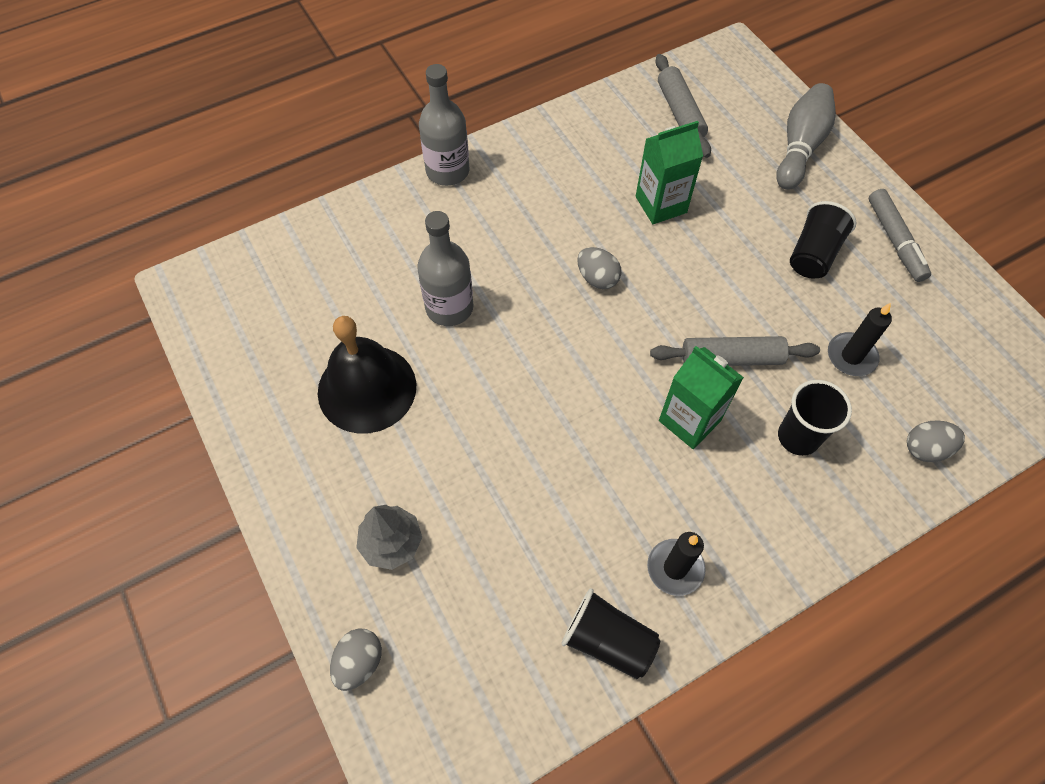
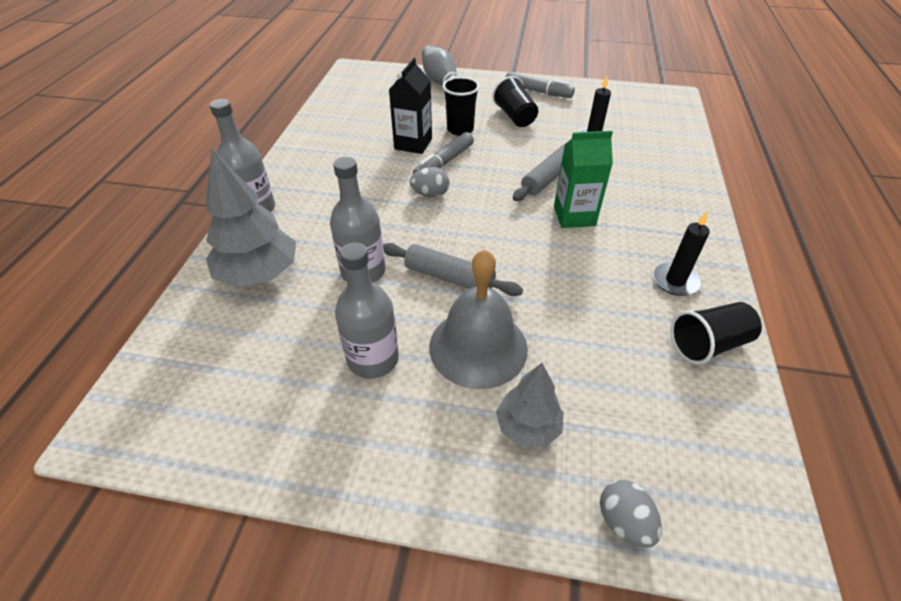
camera: 50 degrees left, 15 degrees down
(367, 388) = (373, 359): black bell -> grey bottle
(381, 241) = (259, 274): none -> grey tree
(442, 453) = (478, 347): none -> grey bell
(659, 252) = (444, 162): none -> grey marker
(661, 204) = (413, 144): green carton -> black carton
(680, 113) = (363, 104): grey rolling pin -> grey rolling pin (449, 277)
(798, 437) = (625, 184): black cup -> black cup (460, 129)
(925, 449) = (672, 149): grey egg -> none

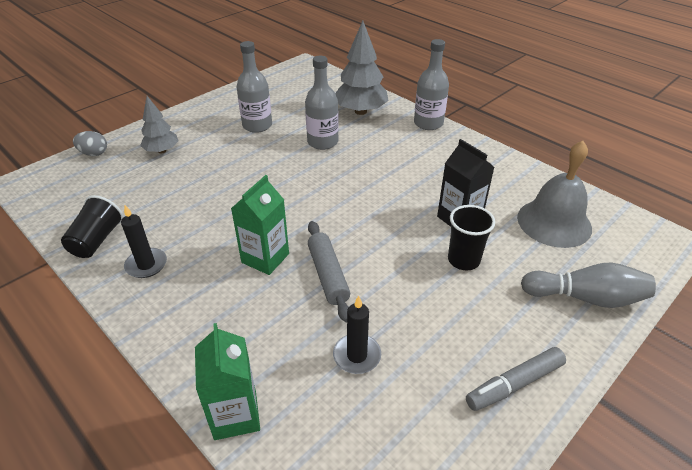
camera: 125 degrees right, 5 degrees down
(430, 194) = (373, 197): grey egg -> none
(444, 162) = (412, 223): grey marker -> none
(449, 277) = (279, 169): grey rolling pin -> none
(478, 347) = (220, 157): grey bell -> grey bell (554, 222)
(515, 116) = (460, 318): black cup -> none
(688, 162) = (235, 415): none -> green carton

